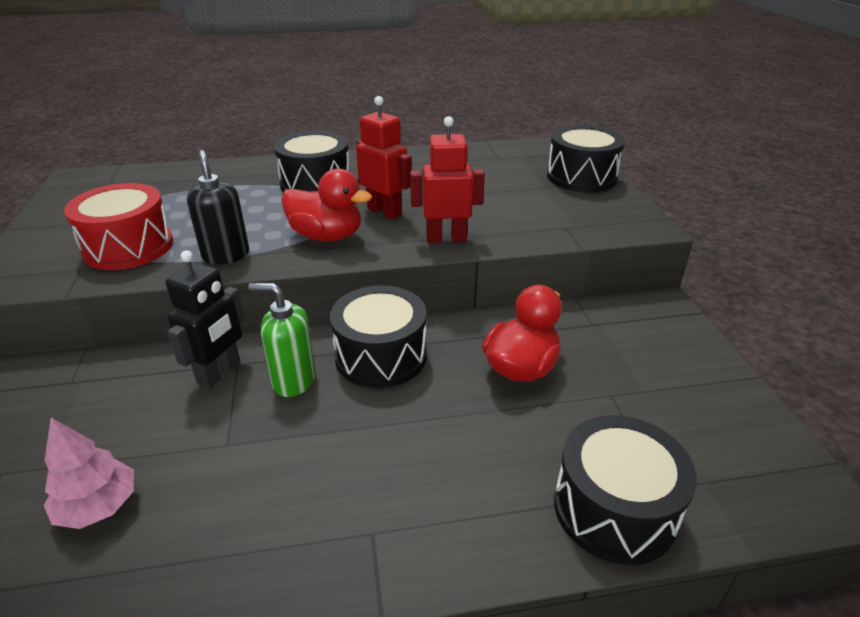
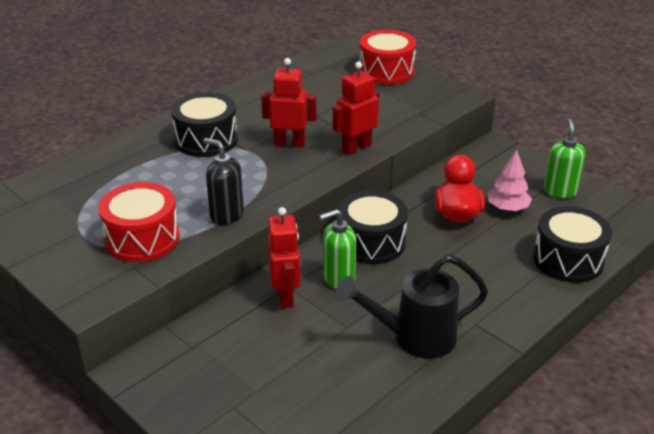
camera: 35 degrees left, 0 degrees up
(98, 506) = (321, 387): pink tree -> pink tree (507, 208)
(220, 373) = (285, 296): black robot -> red robot
(274, 505) = (413, 338): none -> black watering can
(327, 236) = (276, 175): red duck -> none
(581, 177) = (386, 71): black drum -> red drum
(703, 399) = (560, 191): none -> green soap dispenser

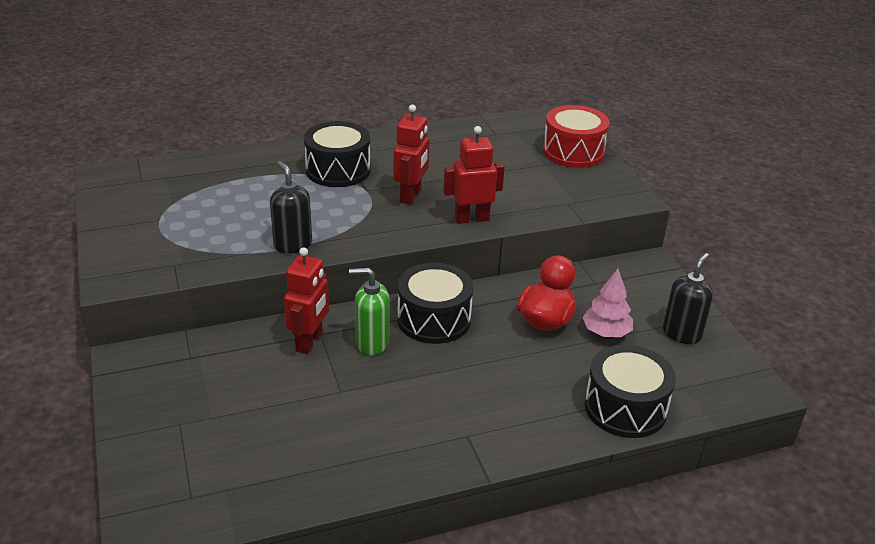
camera: 25 degrees right, 0 degrees up
(142, 238) = (203, 242): red drum -> none
(289, 143) = (411, 196): red robot -> red robot turned 75 degrees clockwise
(413, 338) = (393, 425): black watering can -> none
(560, 191) = (682, 334): green soap dispenser -> black soap dispenser

